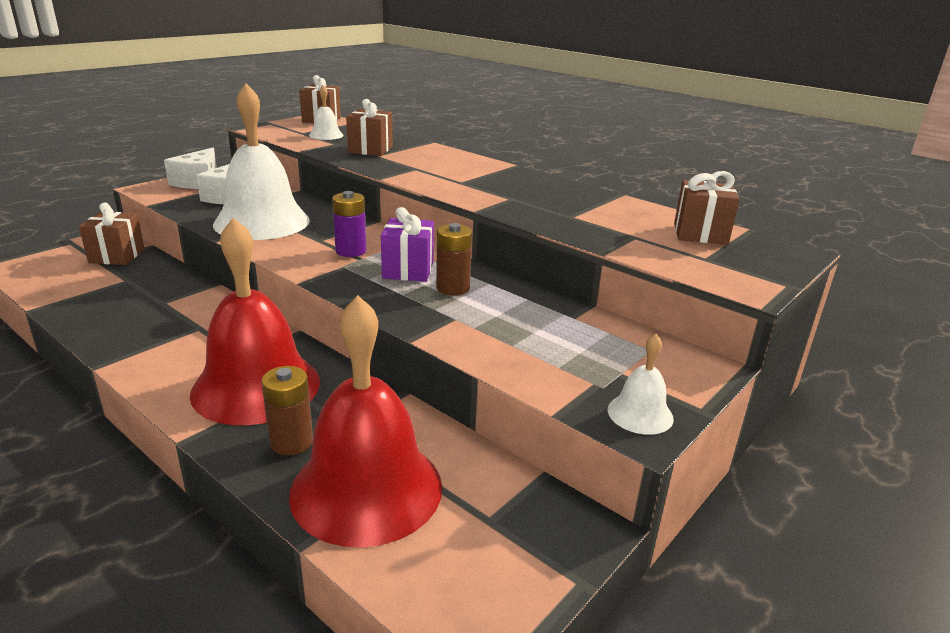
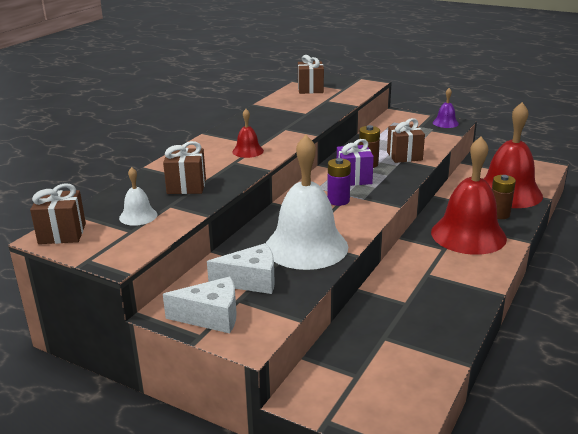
camera: 100 degrees left, 0 degrees up
(117, 256) = (341, 368): brown gift -> brown gift (404, 156)
(443, 175) = (248, 151): none -> red bell
(640, 414) = (445, 123): white bell -> purple bell

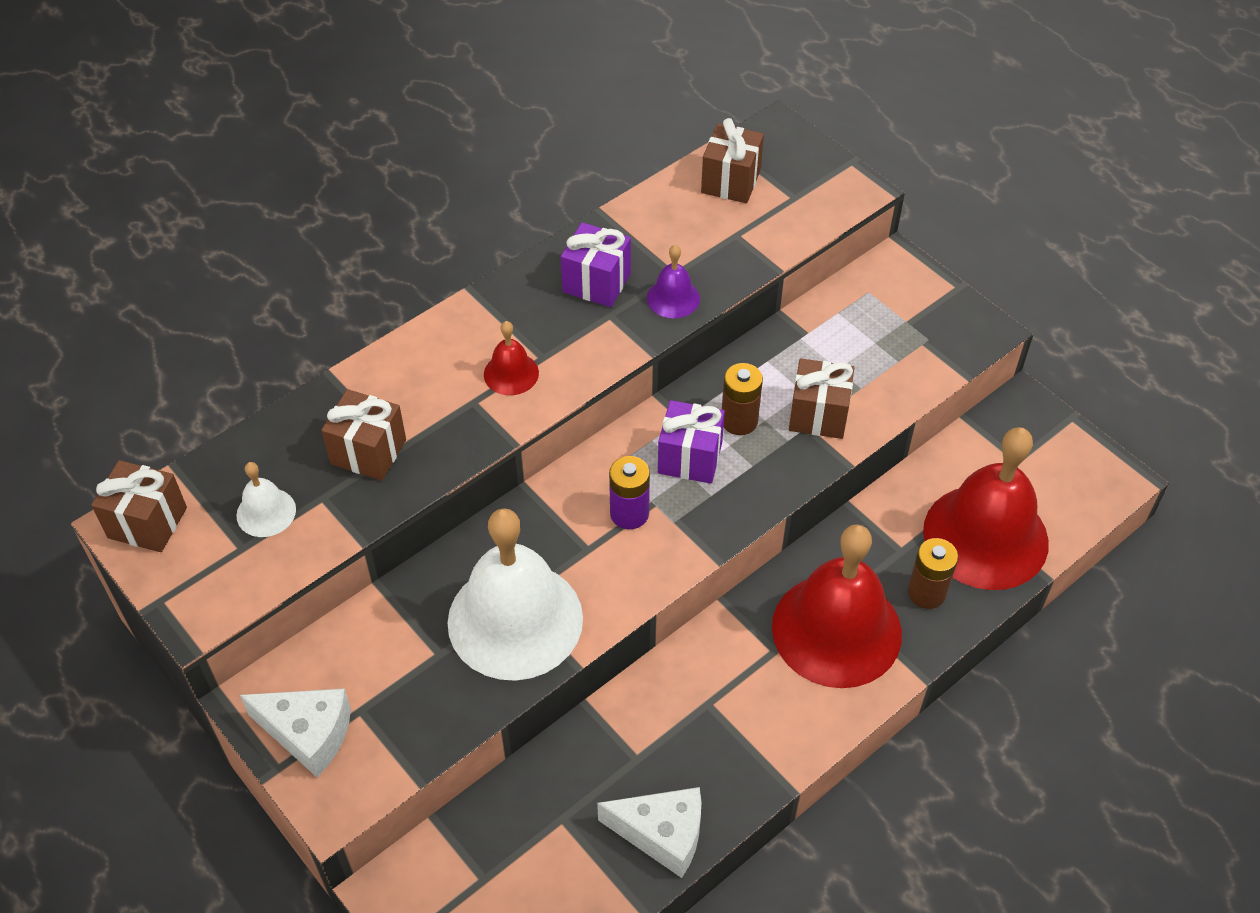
camera: 20 degrees right, 25 degrees up
(251, 281) = (396, 674): white cheese -> white cheese (662, 834)
(270, 121) = (596, 283): none -> purple gift
(445, 123) = (965, 325): purple bell -> purple bell (673, 298)

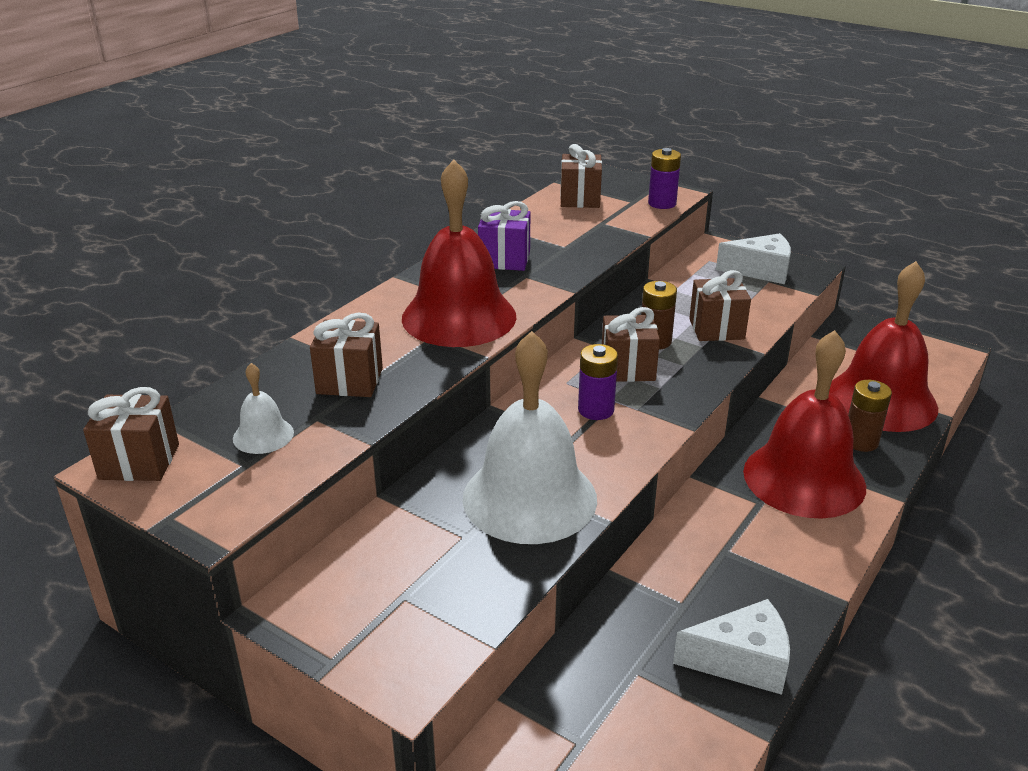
camera: 15 degrees left, 20 degrees down
(308, 734) = (355, 626): white cheese -> white cheese (761, 271)
(511, 373) = (459, 317): red bell -> red bell, size x2.29
(673, 298) = (572, 259): purple bell -> none
(690, 458) = (627, 368): purple gift -> brown gift
(827, 209) = (662, 203): none -> purple battery

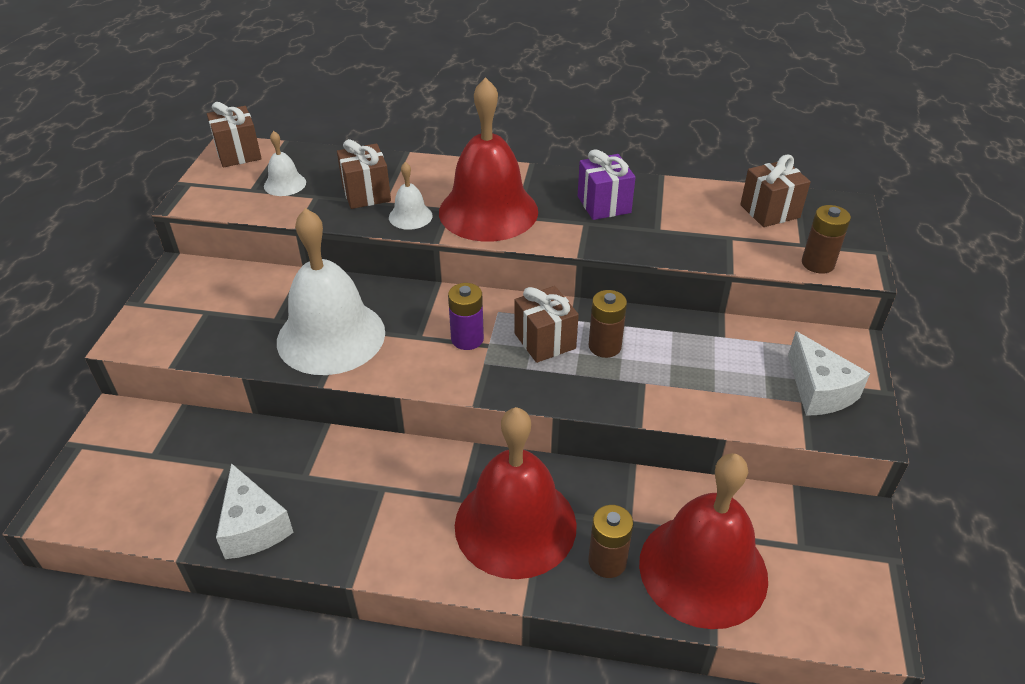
camera: 65 degrees right, 10 degrees up
(424, 362) = (410, 216): none -> white bell
(662, 203) = (817, 263): purple battery -> brown battery
(716, 329) = (661, 382): brown gift -> none

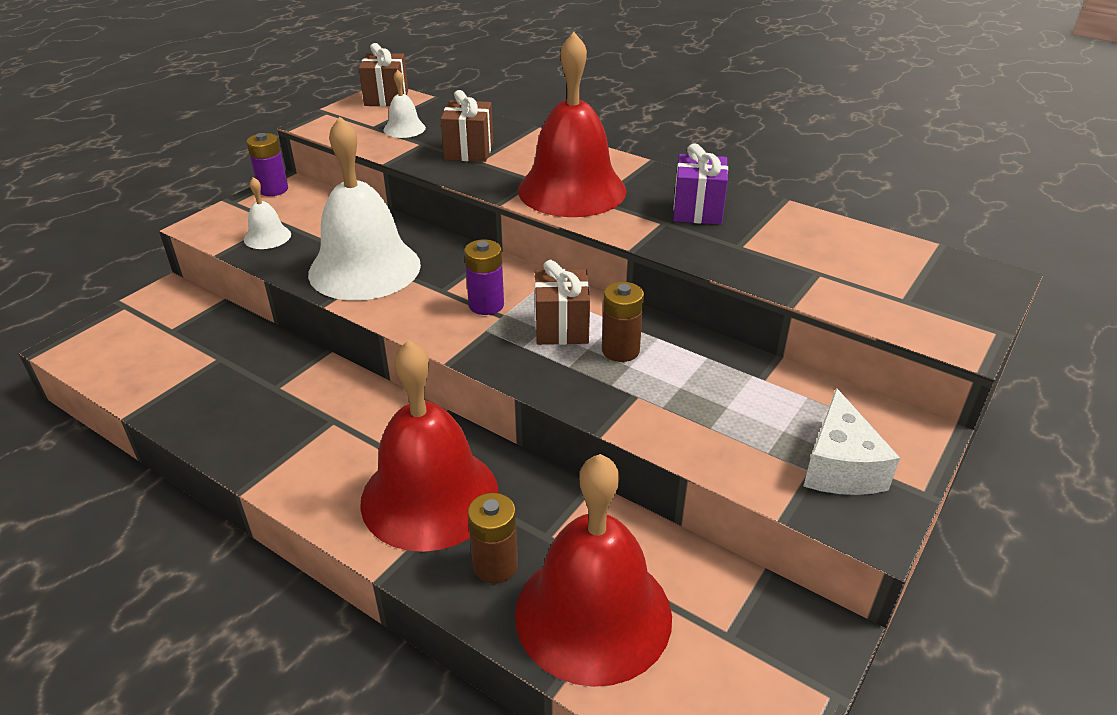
camera: 25 degrees right, 5 degrees down
(171, 278) = (273, 189): none -> purple battery
(253, 527) = (200, 414): white cheese -> none
(410, 216) = (493, 177): white bell -> white bell (267, 237)
(769, 211) = (888, 259): brown gift -> none
(817, 263) = (908, 323): brown battery -> none

